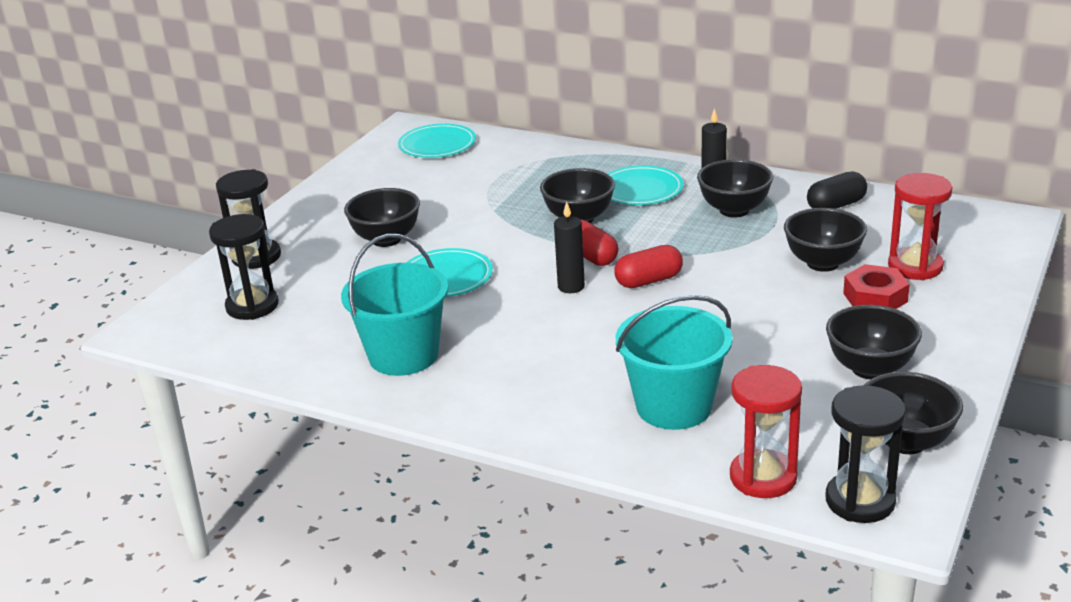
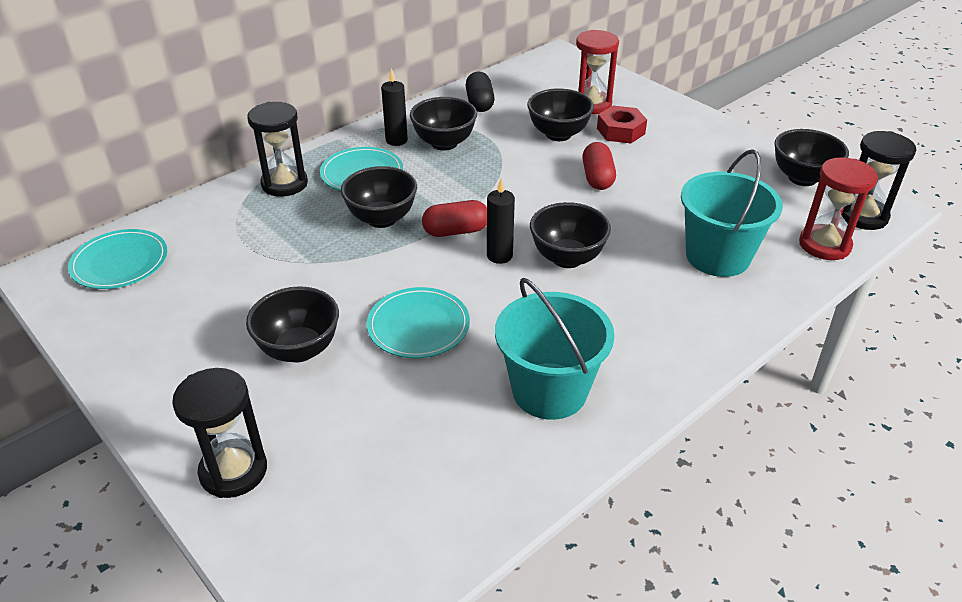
camera: 70 degrees left, 10 degrees up
(252, 306) = (355, 497): black hourglass -> black hourglass (284, 184)
(648, 281) = (522, 214): red capsule -> red capsule (597, 178)
(870, 369) = (710, 162): black bowl -> black bowl (567, 258)

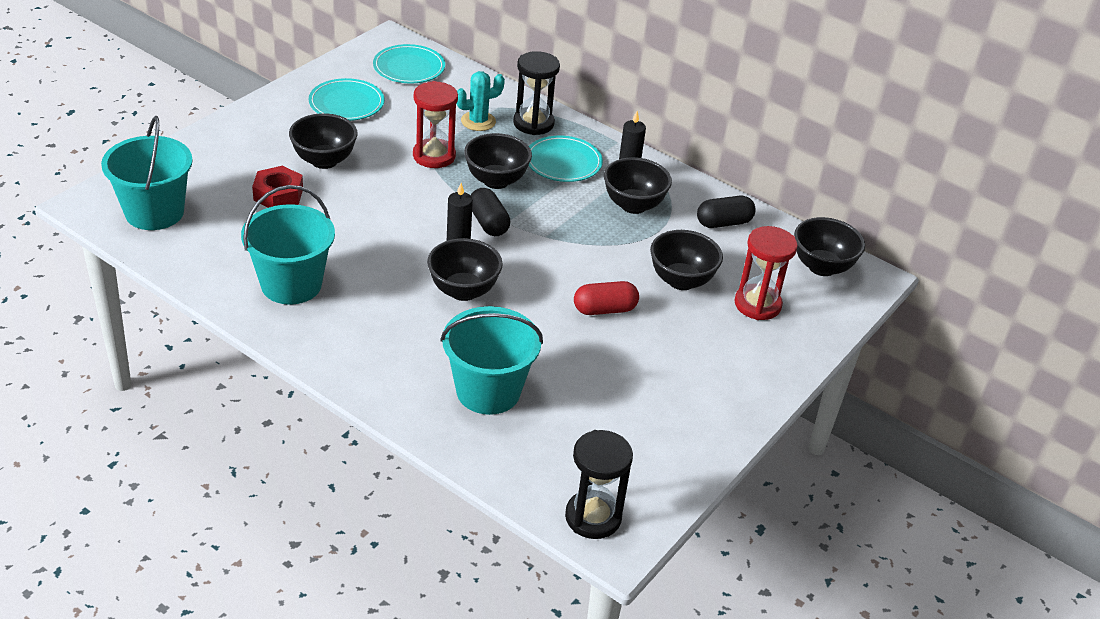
camera: 75 degrees right, 0 degrees up
(233, 471) = (208, 151): black hourglass -> none
(264, 220) = (478, 121): none -> turquoise cactus
(370, 537) = (154, 212): none -> turquoise bucket
(418, 326) = (358, 213): turquoise plate -> turquoise plate (346, 103)
(456, 231) = (488, 223): red capsule -> black capsule
(620, 131) = (707, 327): red nut -> red nut (278, 194)
(802, 178) = (658, 473): black bowl -> black bowl (822, 267)
(824, 245) = (527, 476): red hourglass -> red hourglass (434, 156)

